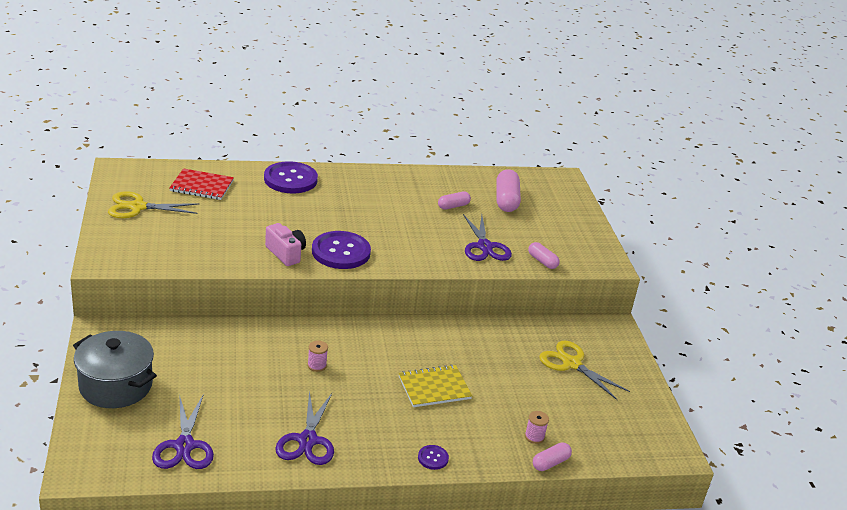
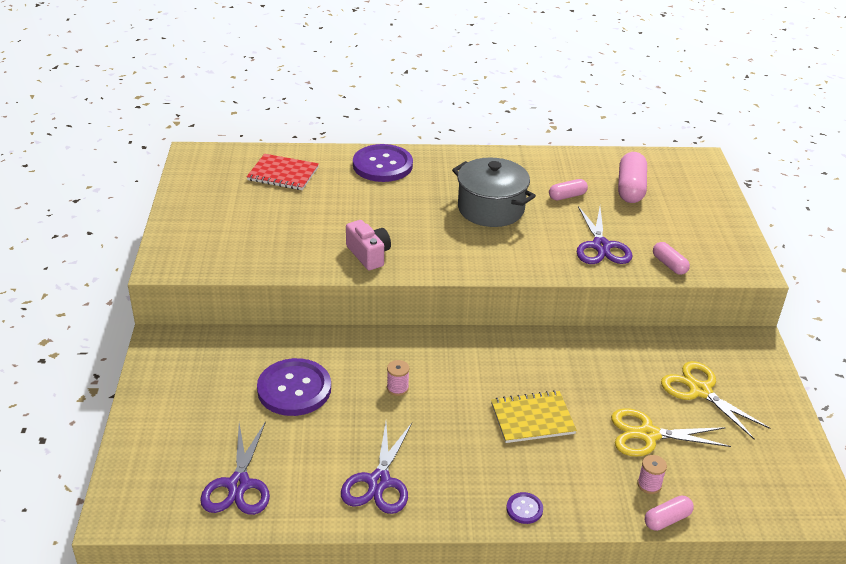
camera: 10 degrees right, 5 degrees up
(116, 385) = (170, 409): grey pot -> grey pot (491, 209)
(137, 207) = (210, 199): yellow scissors -> yellow scissors (648, 435)
(341, 252) = (432, 253): purple button -> purple button (294, 389)

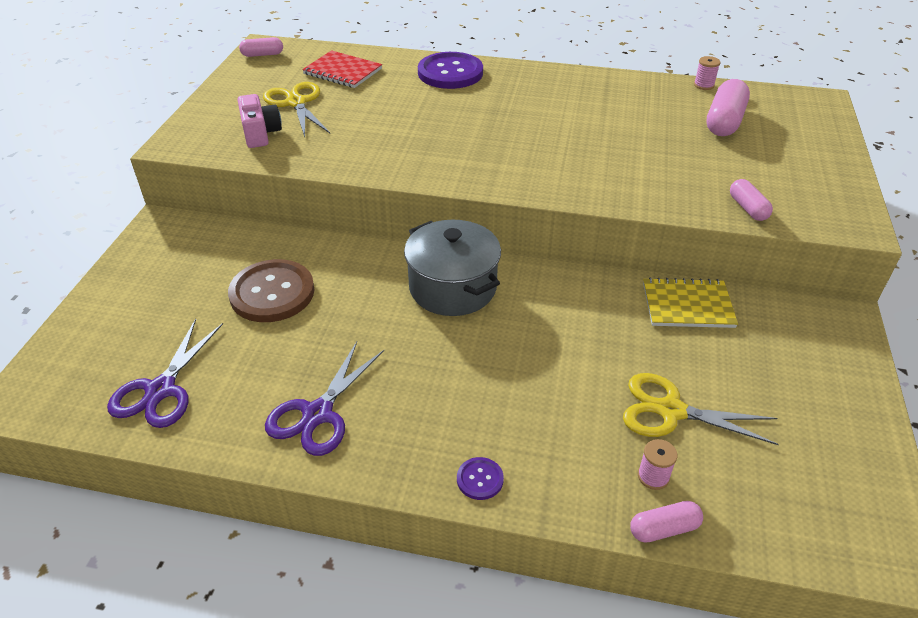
camera: 15 degrees right, 5 degrees up
(294, 389) = (272, 293): purple button -> brown button
(369, 255) = (394, 157): pink camera -> pink camera (260, 133)
(397, 388) = (385, 308): pink spool -> pink spool (704, 85)
(491, 209) = (551, 126): grey pot -> grey pot (452, 287)
(532, 418) = (530, 368): yellow notebook -> yellow notebook (687, 305)
(567, 196) = (645, 122): pink capsule -> pink capsule (262, 55)
(601, 246) = (668, 178): purple scissors -> none
(700, 391) = (755, 366): yellow scissors -> yellow scissors (296, 103)

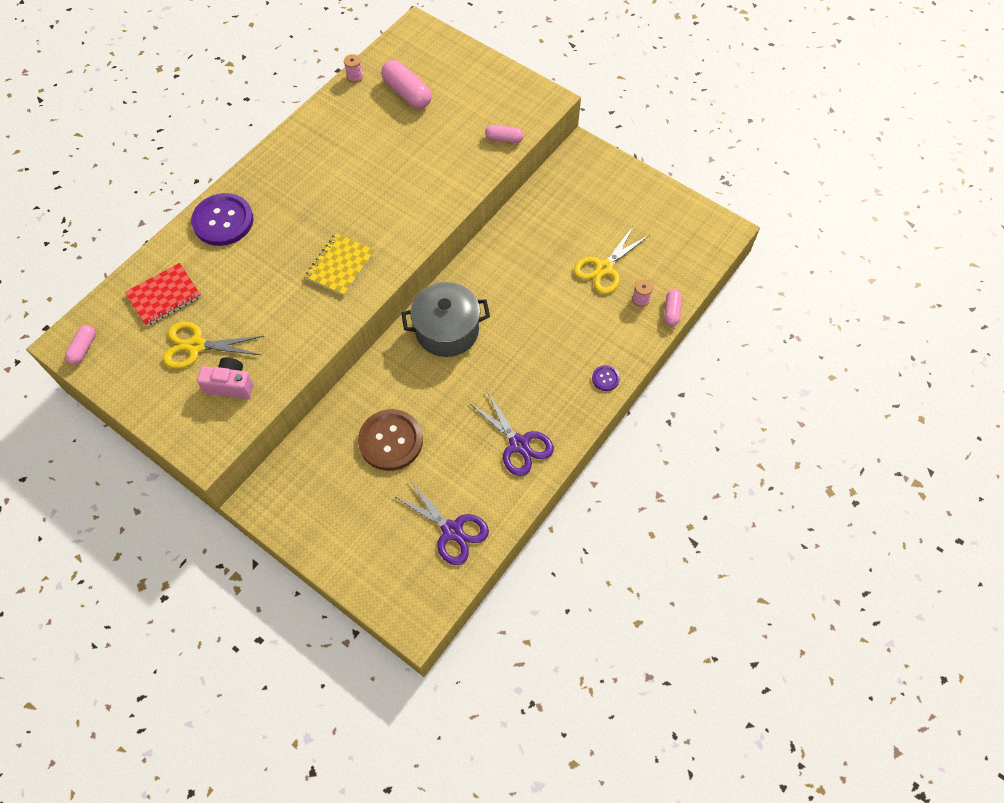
camera: 65 degrees left, 20 degrees up
(687, 305) = (532, 215): yellow notebook -> yellow notebook (340, 266)

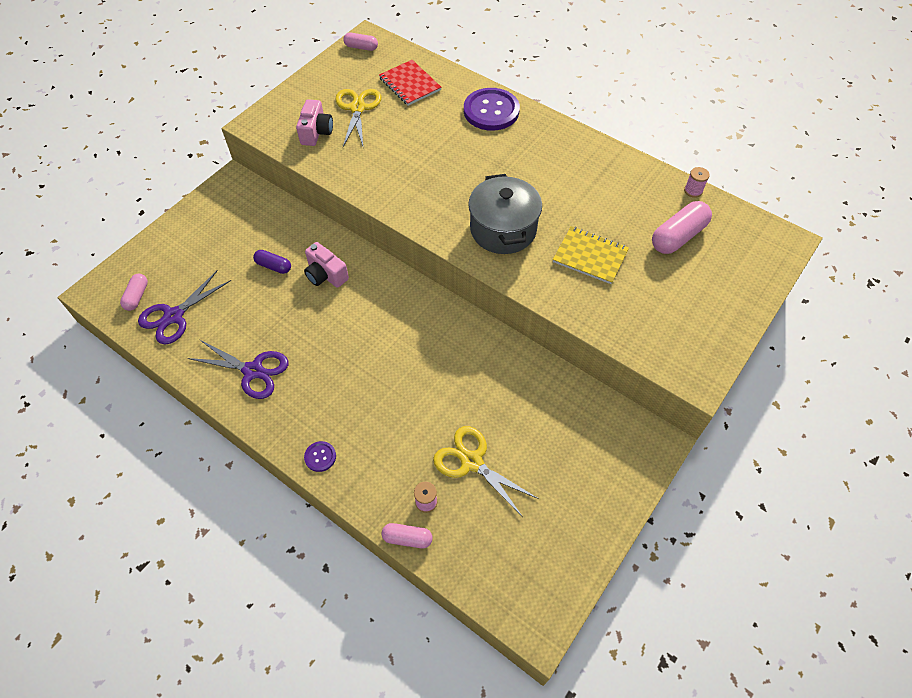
camera: 90 degrees right, 5 degrees down
(340, 266) = (440, 195): yellow notebook -> yellow notebook (590, 256)
(390, 441) = (273, 266): brown button -> purple capsule
(405, 390) = (326, 275): none -> pink camera
(447, 330) = (391, 306): grey pot -> grey pot (503, 229)
(504, 139) = (624, 330): pink capsule -> pink capsule (137, 296)
(519, 444) = (253, 371): purple scissors -> purple scissors turned 120 degrees counterclockwise

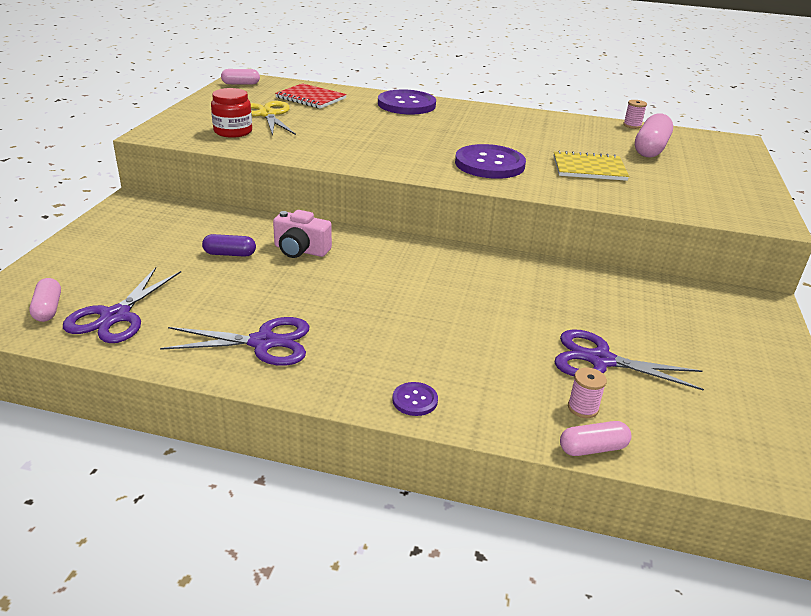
camera: 25 degrees left, 25 degrees down
(316, 132) = (233, 131): pink camera -> red jar
(472, 462) = (600, 360): yellow scissors -> purple scissors
(503, 229) = (489, 164): grey pot -> purple button

